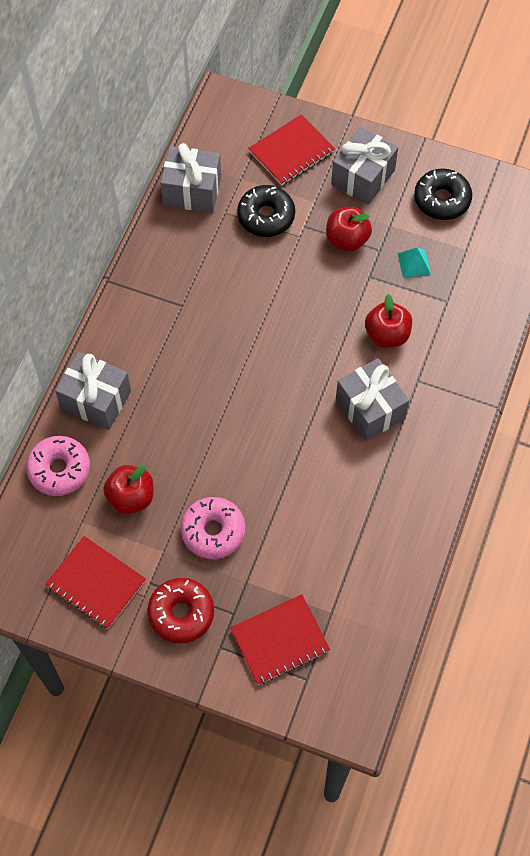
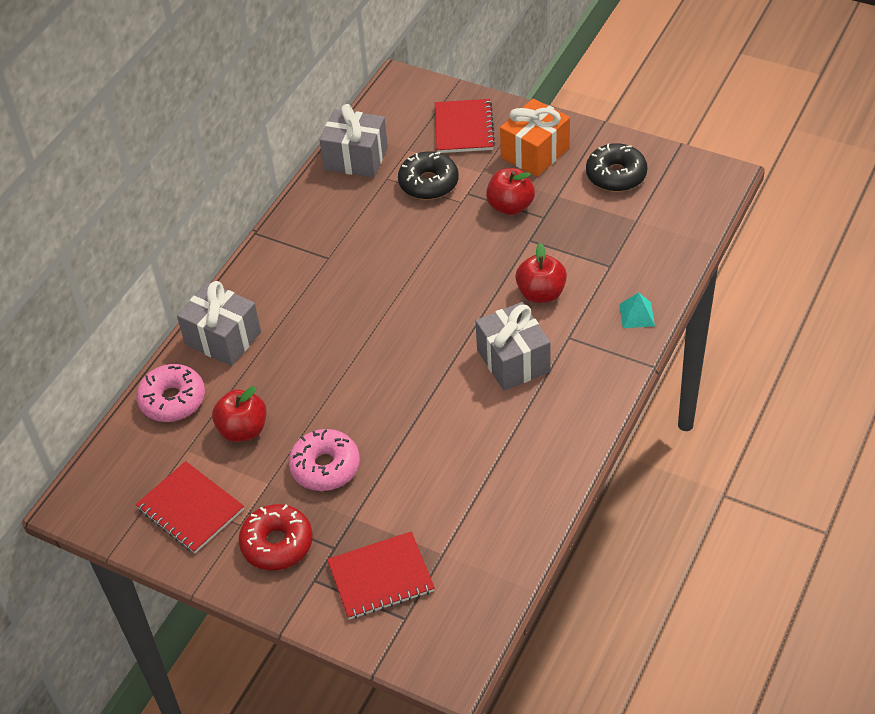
camera: 10 degrees right, 15 degrees down
(291, 151) = (464, 128): red notebook -> red notebook turned 60 degrees counterclockwise
(363, 177) = (535, 153): grey gift -> orange gift
(414, 263) = (578, 230): turquoise pyramid -> turquoise pyramid (637, 315)

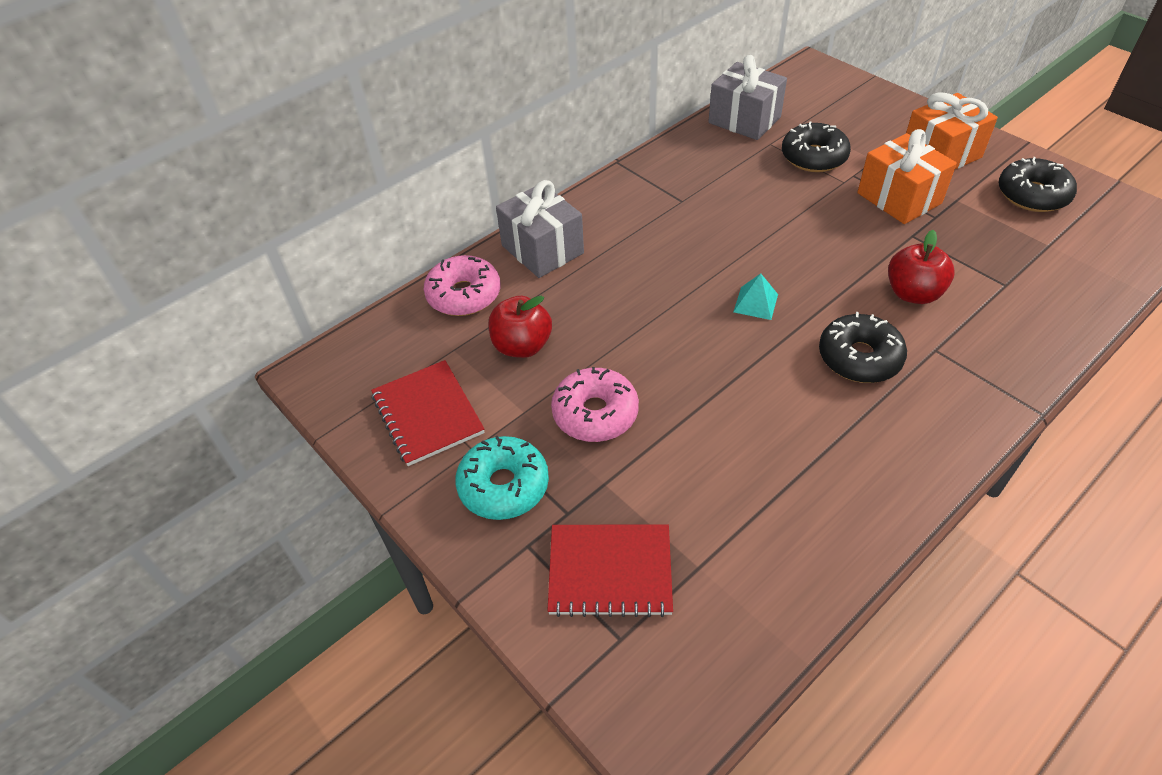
camera: 20 degrees right, 0 degrees up
(277, 544) = (503, 486): red donut -> turquoise donut
(464, 128) = (867, 117): red notebook -> none
(510, 206) = (899, 198): red apple -> orange gift
(513, 361) = (859, 358): grey gift -> black donut
(637, 315) = (1030, 347): turquoise pyramid -> turquoise pyramid (755, 303)

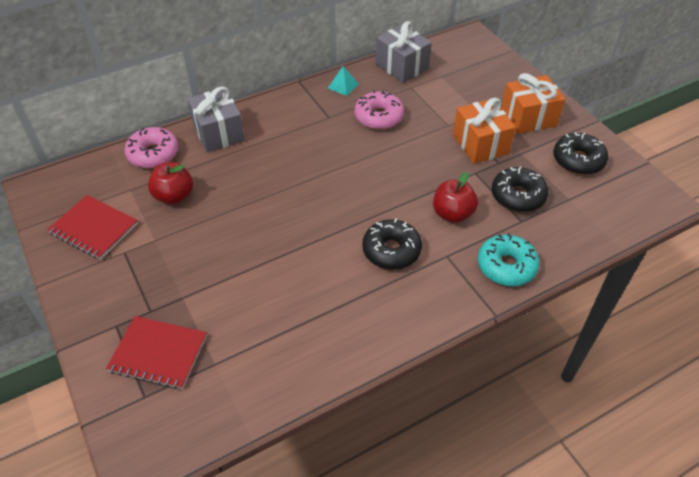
camera: 10 degrees right, 0 degrees up
(427, 414) = (94, 228): red notebook -> red notebook turned 45 degrees counterclockwise
(503, 486) = (119, 285): turquoise donut -> turquoise donut (506, 266)
(595, 413) = (199, 250): pink donut -> pink donut (379, 117)
(755, 303) = (341, 198): turquoise pyramid -> turquoise pyramid (343, 86)
(813, 157) = (436, 103): black donut -> black donut (518, 196)

